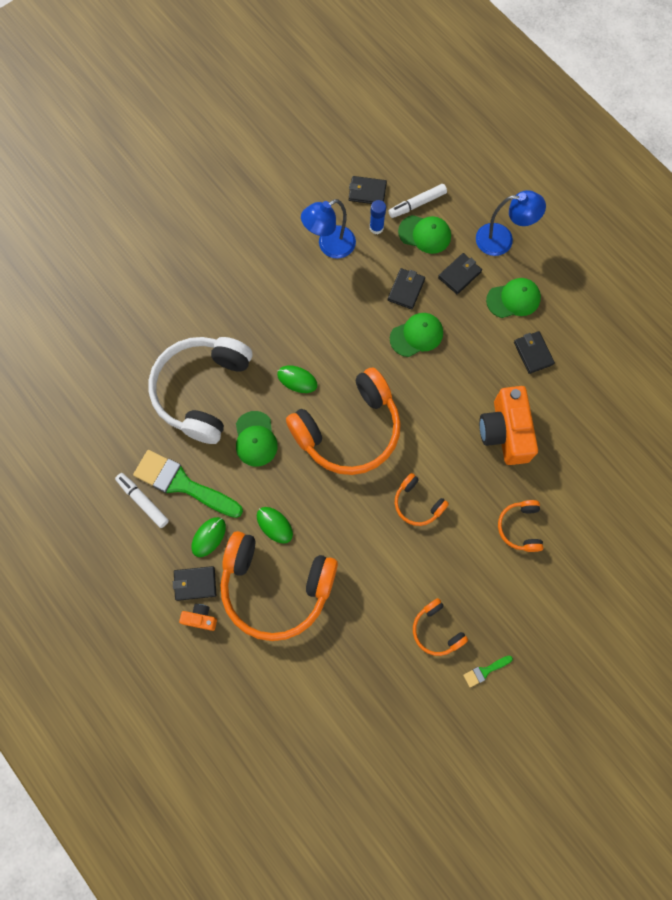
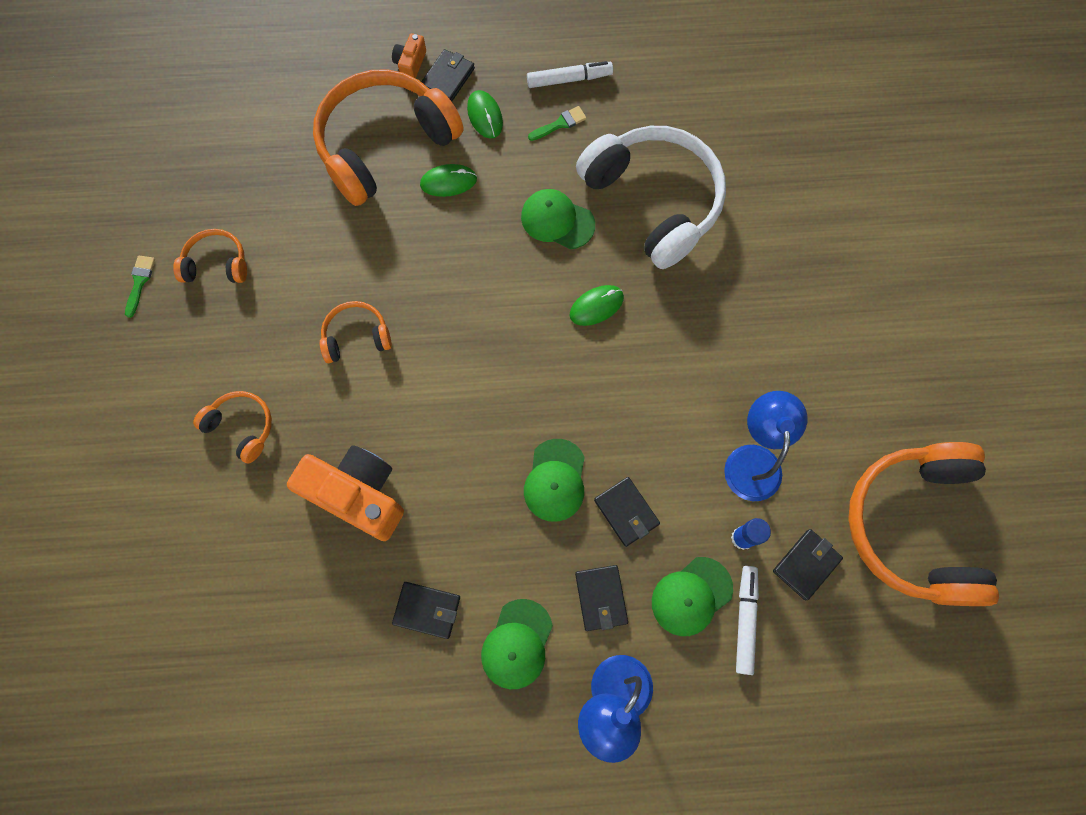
camera: 125 degrees right, 0 degrees up
(182, 484) = (560, 124): green brush -> green brush, size x0.43
(200, 618) = (410, 64): orange camera -> orange camera turned 150 degrees clockwise
(349, 430) = (494, 321): orange headphones -> orange headphones (913, 526)

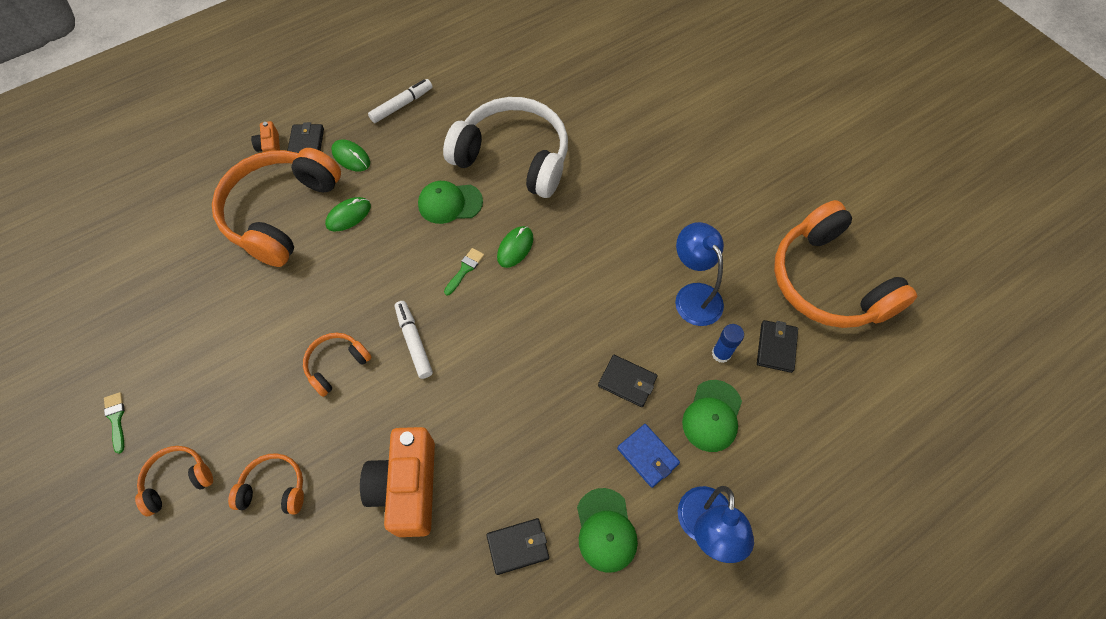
camera: 30 degrees left, 10 degrees down
(217, 264) = (182, 369): orange headphones -> orange headphones (177, 480)
(358, 495) = (407, 487): orange camera -> orange camera turned 90 degrees counterclockwise
(555, 480) = (560, 388): green cap -> none
(560, 124) = (412, 137): green brush -> green brush (465, 269)
(601, 598) = (647, 456): black wallet -> blue wallet
(745, 620) = (760, 411): white marker -> white marker (414, 342)

